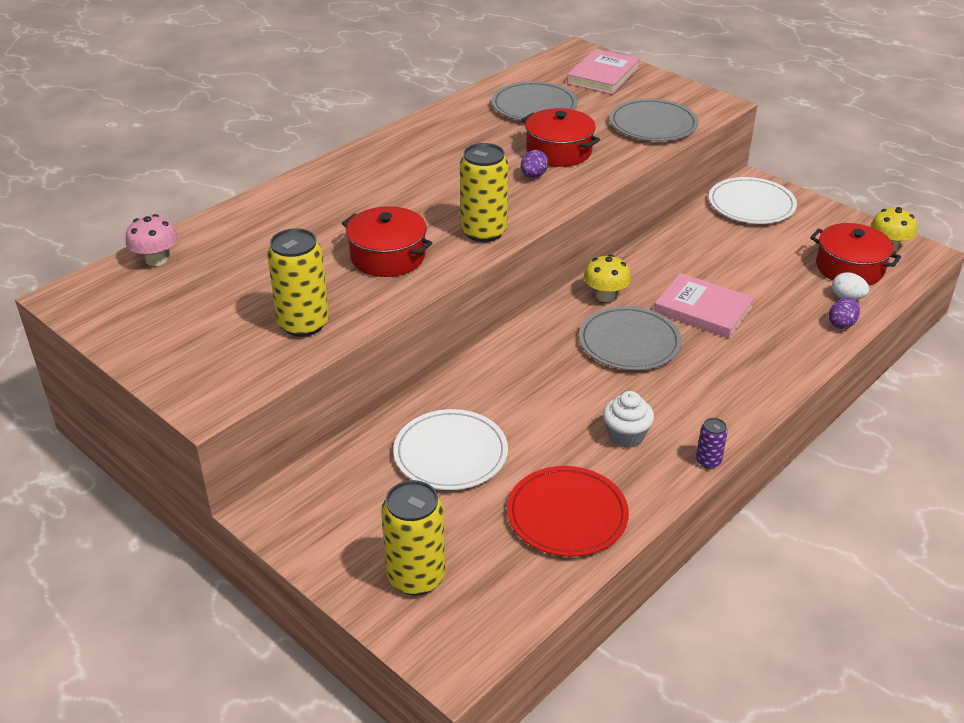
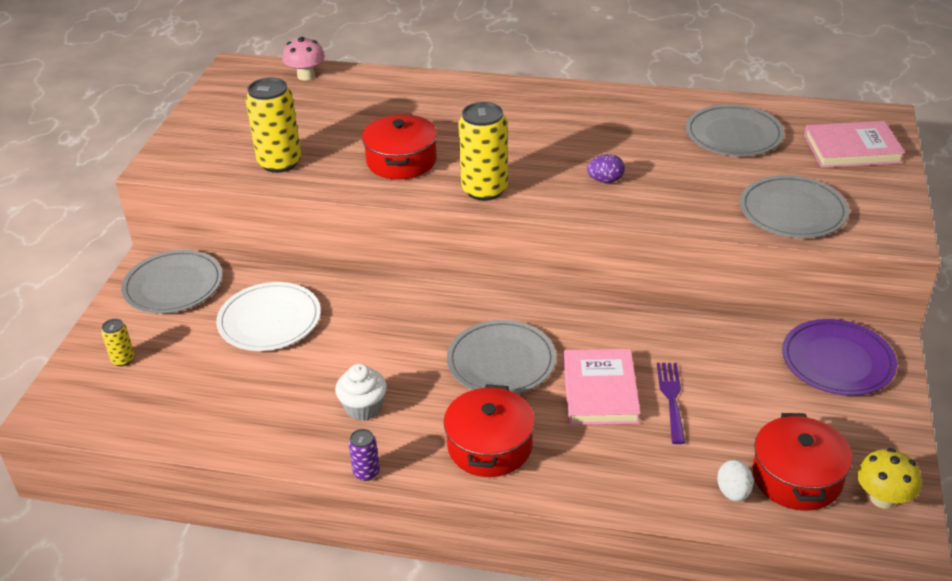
camera: 60 degrees right, 0 degrees up
(325, 504) = (173, 285): none -> grey plate
(416, 577) = (123, 359): yellow can -> yellow can, size x0.49
(559, 151) = (666, 178): red pot -> red pot (490, 446)
(567, 515) = (238, 410): red plate -> none
(605, 296) = (559, 321): yellow mushroom -> none
(736, 283) = (671, 398): none -> purple fork
(751, 204) = (837, 361): white plate -> purple plate
(841, 324) = (677, 502): purple egg -> none

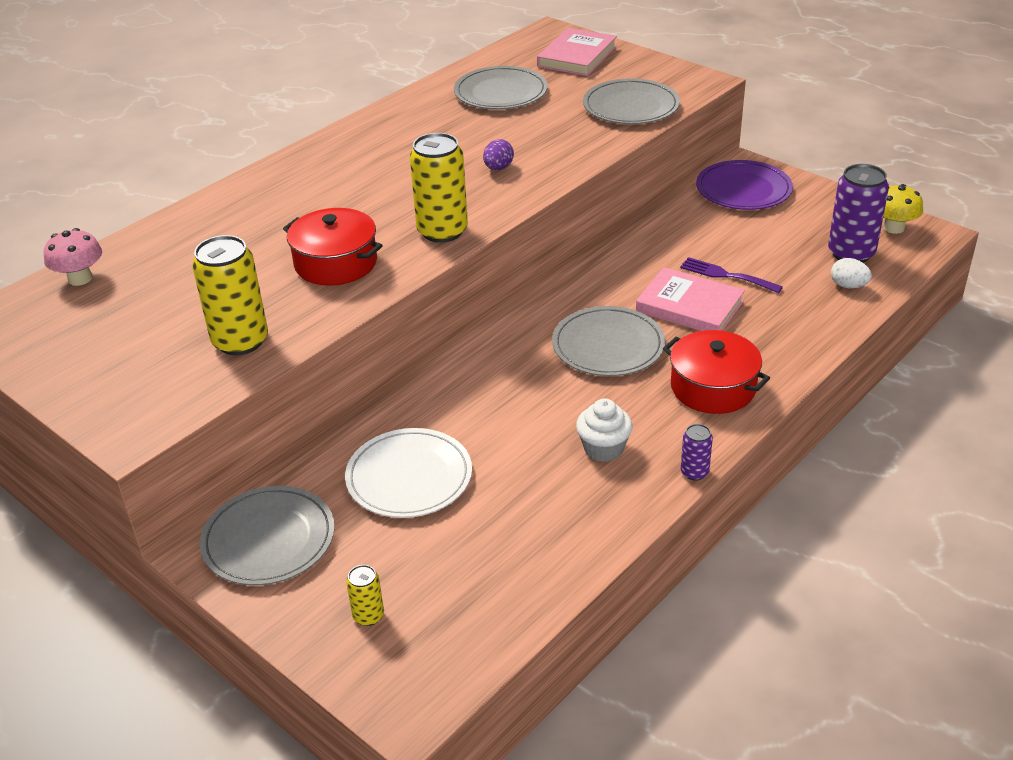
camera: 60 degrees left, 0 degrees up
(796, 477) = (851, 253): red pot -> purple can

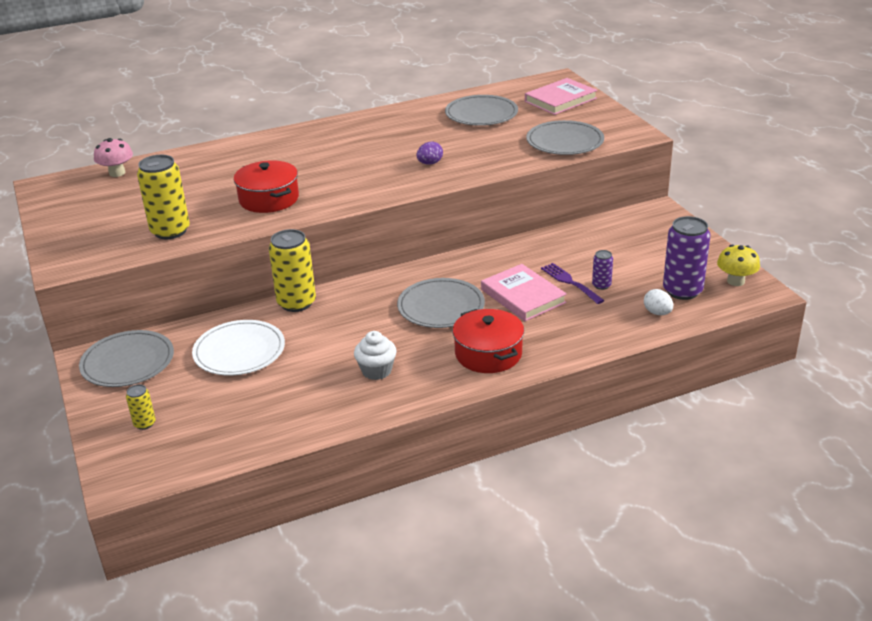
camera: 25 degrees right, 5 degrees down
(442, 231) = (353, 195): yellow can -> yellow can (296, 303)
(694, 472) = (423, 404): purple can -> purple can (601, 285)
(743, 189) = (641, 226): purple plate -> none

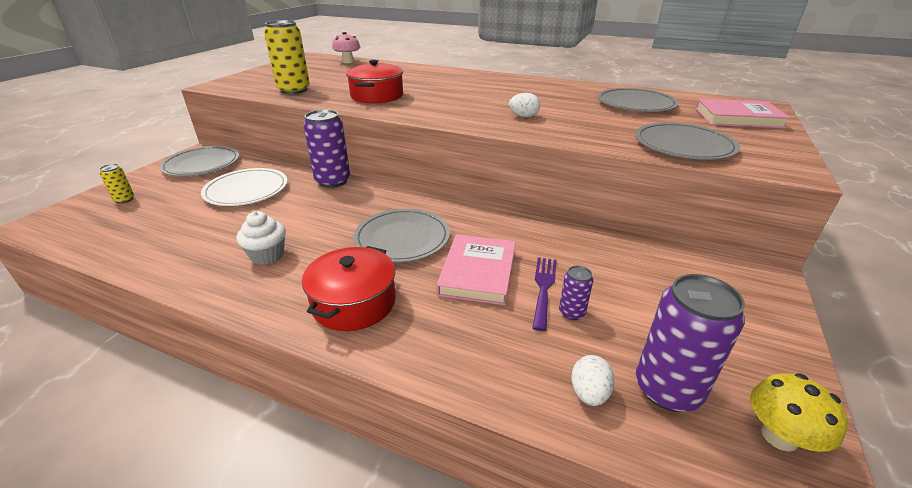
camera: 45 degrees right, 0 degrees up
(296, 303) = (333, 181): yellow can -> purple can
(430, 163) = (523, 116): purple egg -> white egg

